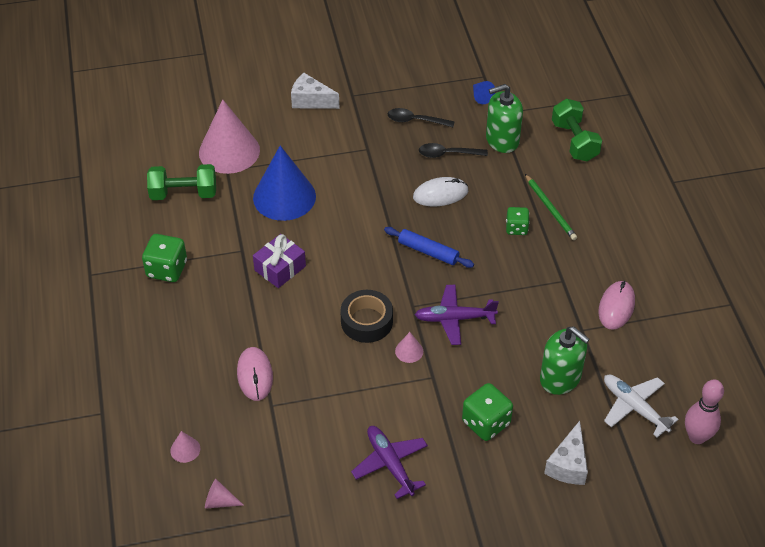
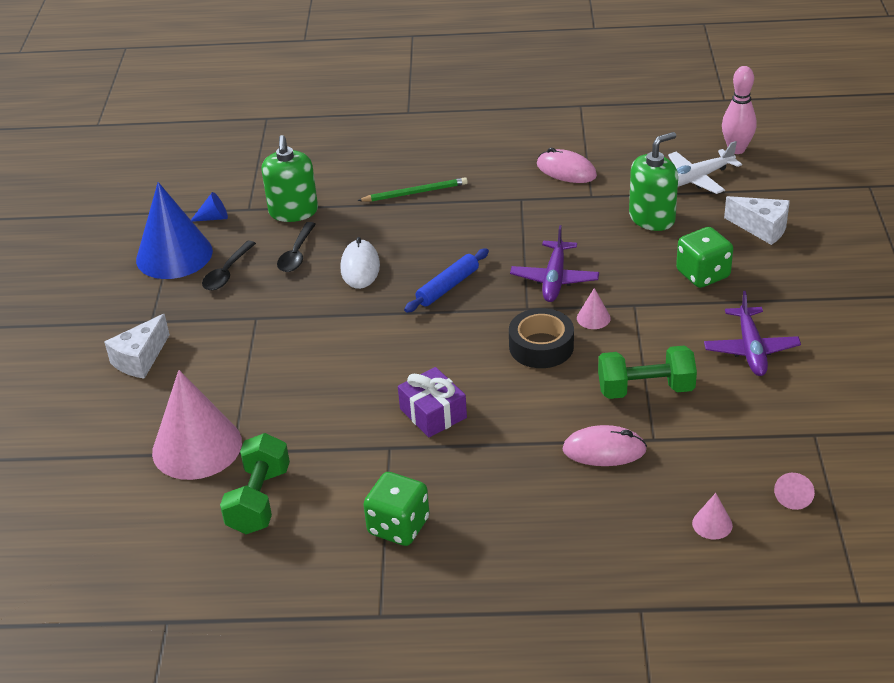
camera: 75 degrees left, 10 degrees down
(284, 197) = (308, 399): blue cone -> blue cone (174, 255)
(390, 464) = (751, 349): purple plane -> purple plane turned 75 degrees counterclockwise
(516, 228) = (435, 219): green dice -> none
(574, 141) = (320, 163): green dumbbell -> green dumbbell (645, 389)

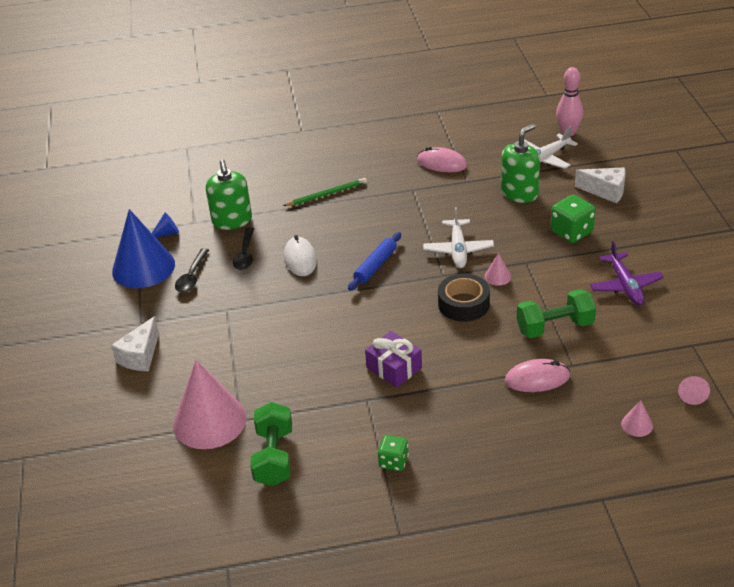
camera: 10 degrees left, 0 degrees up
(398, 526) = (393, 462): green dice -> green dice, size x0.63
(554, 279) = (458, 249): purple plane -> white plane

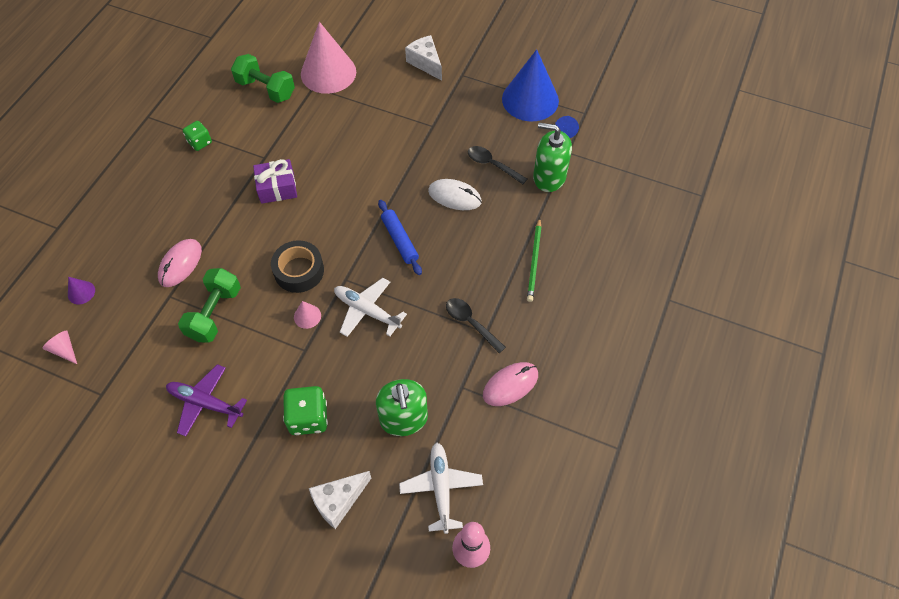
camera: 120 degrees right, 20 degrees up
(192, 276) = (492, 122): black spoon -> black spoon (470, 323)
(637, 425) = (81, 292): pink cone -> purple cone

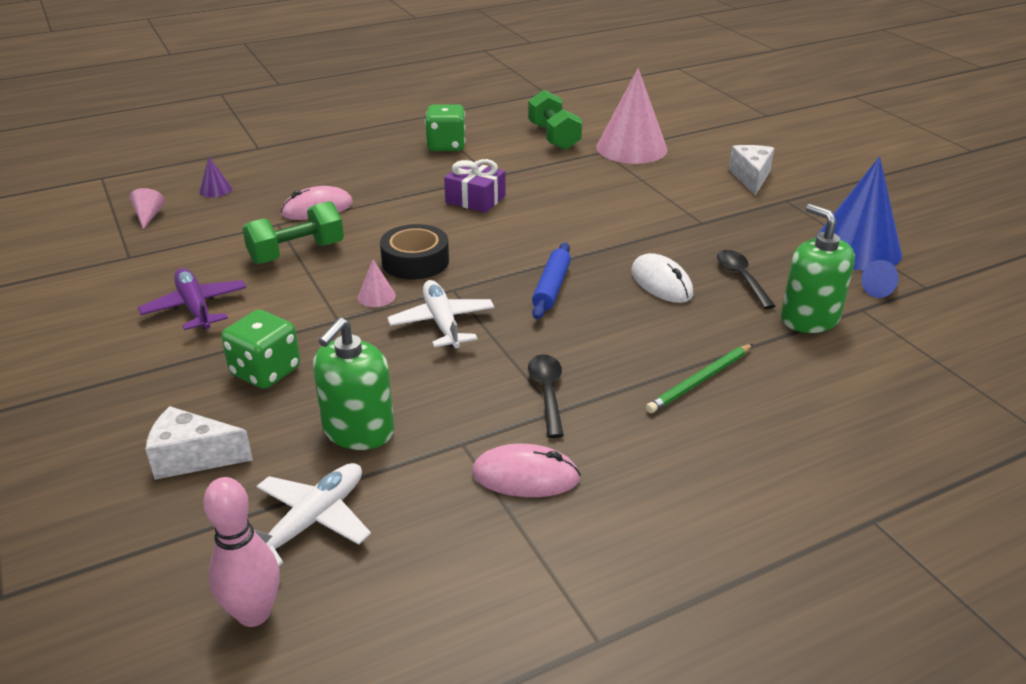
camera: 40 degrees right, 25 degrees down
(200, 142) = (446, 146): green dice -> green dice, size x1.58

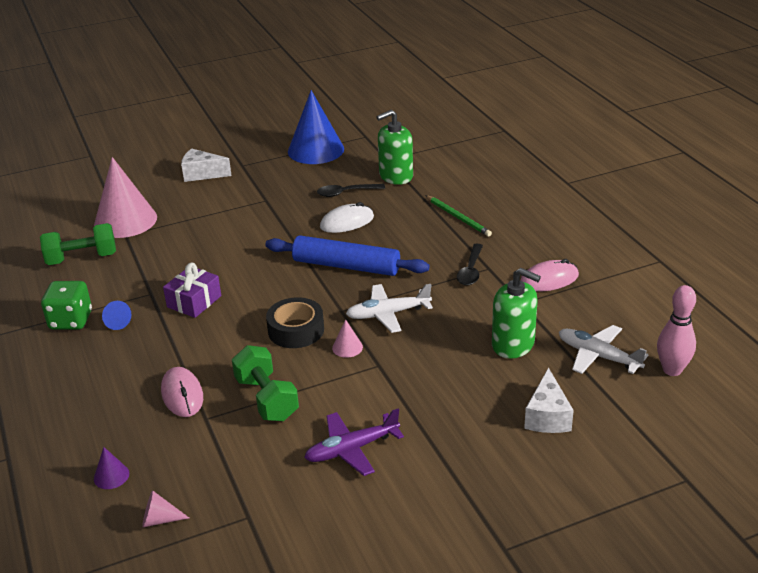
camera: 85 degrees left, 0 degrees up
(265, 371) = (447, 394): green dice -> none
(525, 476) = (549, 280): pink mouse -> pink mouse turned 60 degrees clockwise
(547, 393) = (471, 271): black spoon -> black spoon turned 75 degrees counterclockwise
(551, 287) = (346, 266): blue rolling pin -> blue rolling pin, size x1.65
(881, 290) = (367, 150): blue cone -> blue cone (116, 322)

